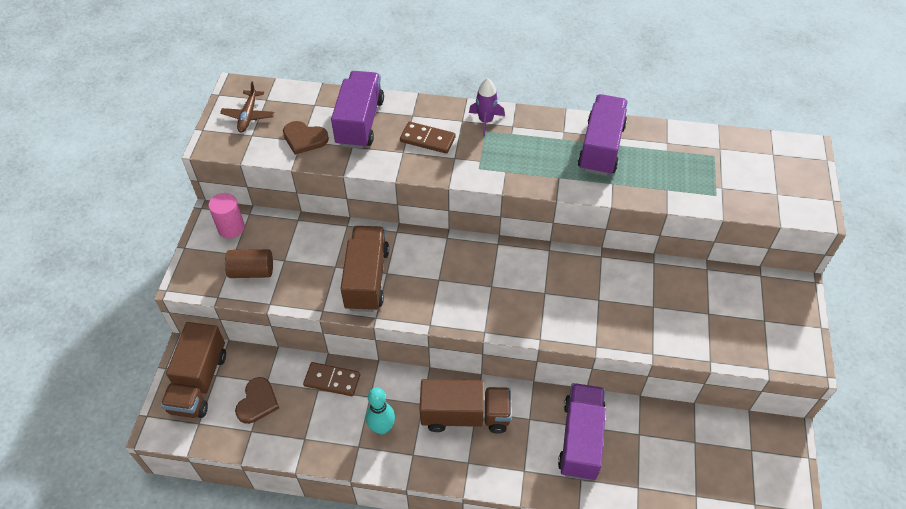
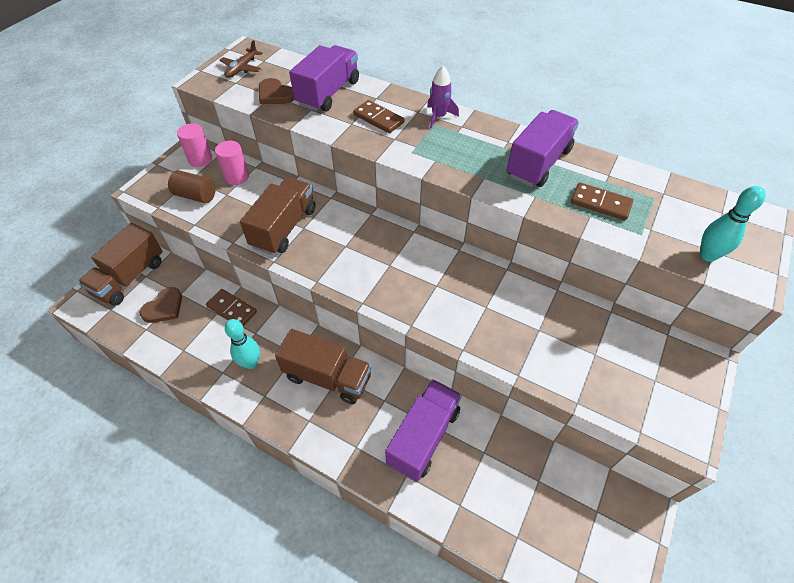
camera: 20 degrees right, 0 degrees up
(284, 237) = (237, 177): none -> pink cylinder
(671, 174) = (600, 203): none -> brown domino
(775, 199) = (707, 255): none -> turquoise bowling pin

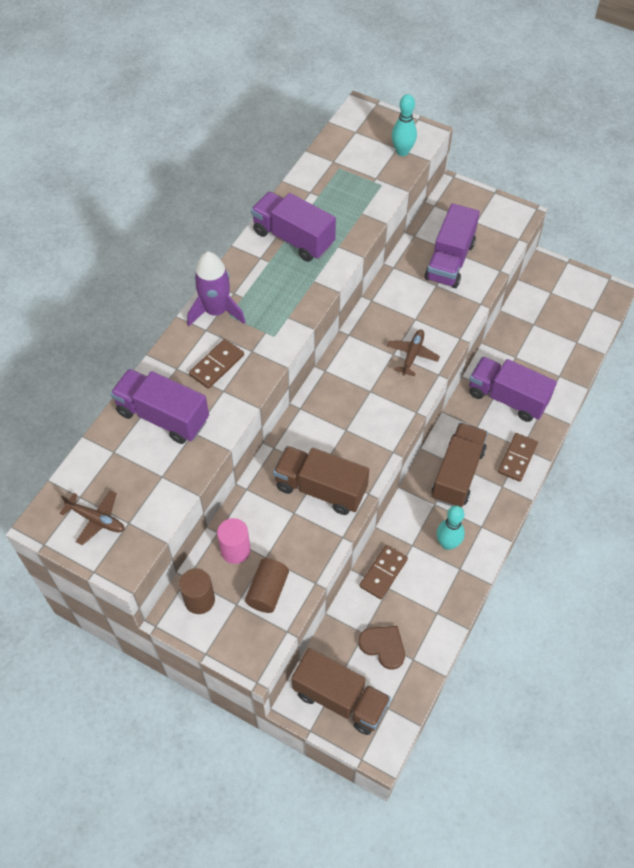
camera: 90 degrees left, 5 degrees up
(200, 159) = (199, 600): pink cylinder -> brown cylinder
(275, 94) = (160, 473): brown heart -> none
(435, 302) = (412, 355): none -> brown plane
(439, 116) = (216, 311): purple rocket -> purple rocket, size x1.51
(579, 346) = (449, 261): none -> purple truck
(600, 203) = (346, 203): brown domino -> brown domino (517, 458)

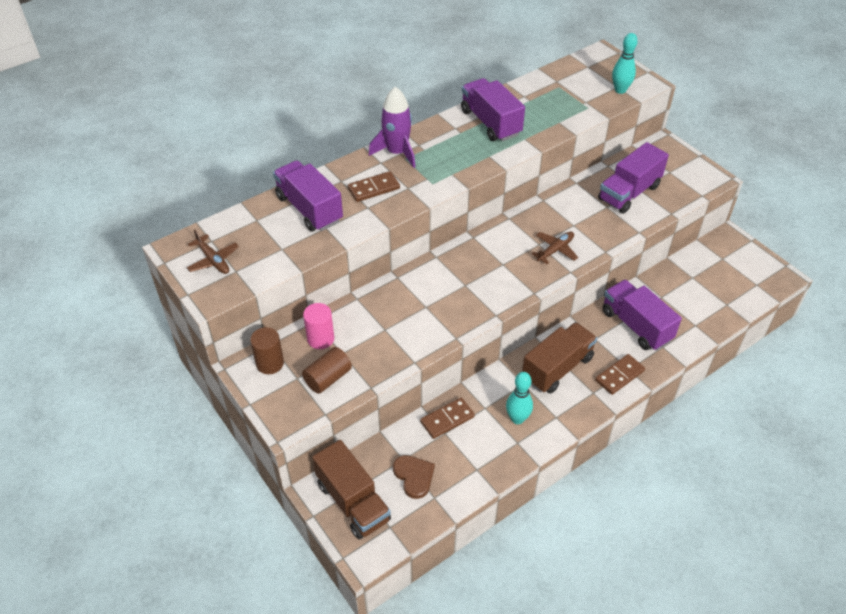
camera: 25 degrees right, 10 degrees down
(321, 488) = (418, 320): brown truck -> none

